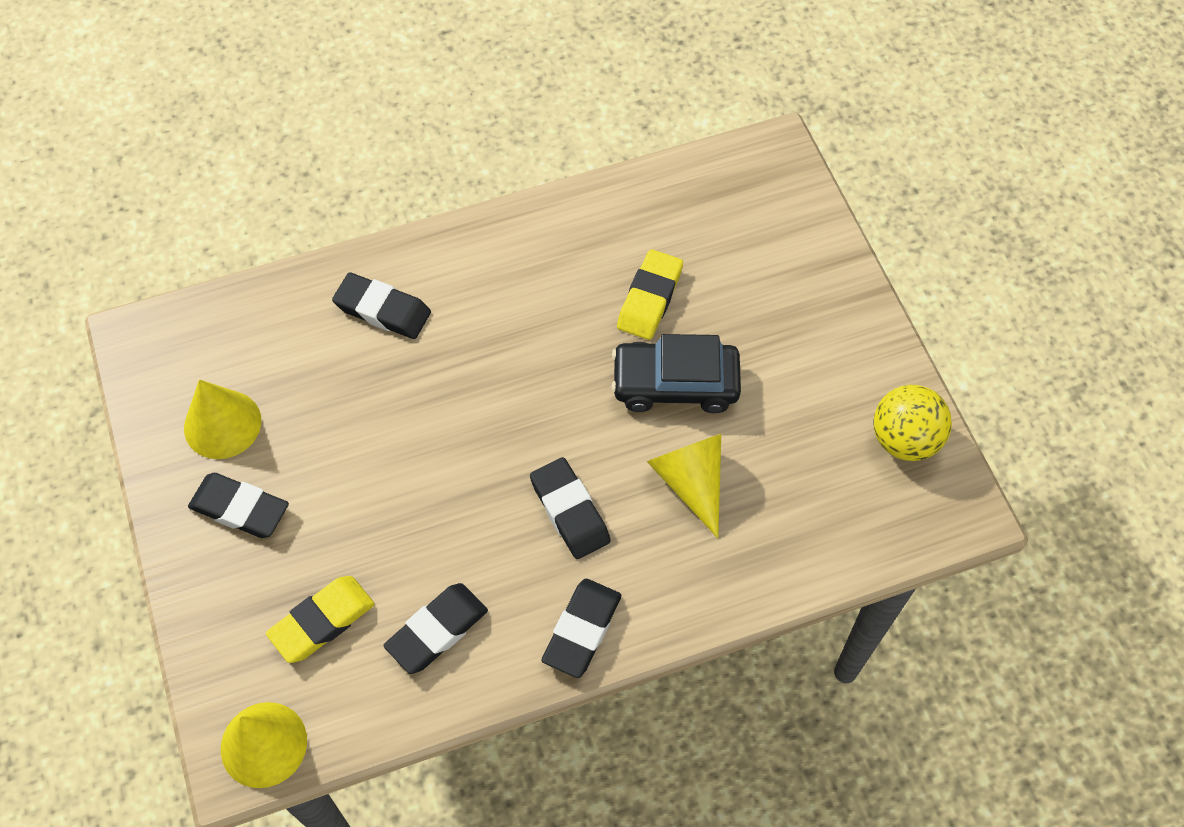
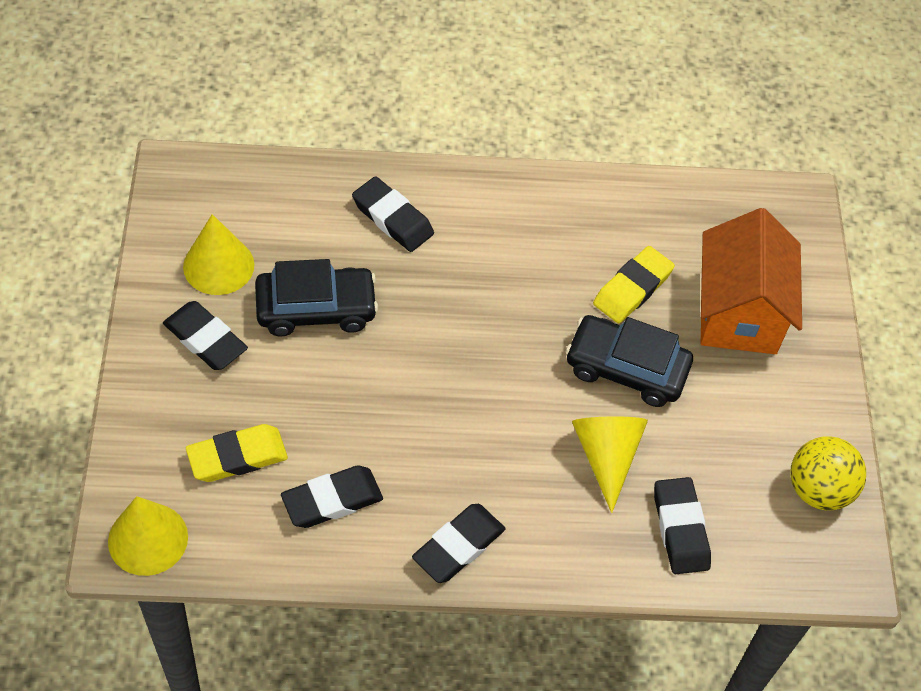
camera: 15 degrees right, 5 degrees down
(341, 434) = (316, 309): none -> black car
(570, 511) = (488, 443): black eraser -> black eraser (680, 529)
(761, 286) = (738, 312): none -> orange house

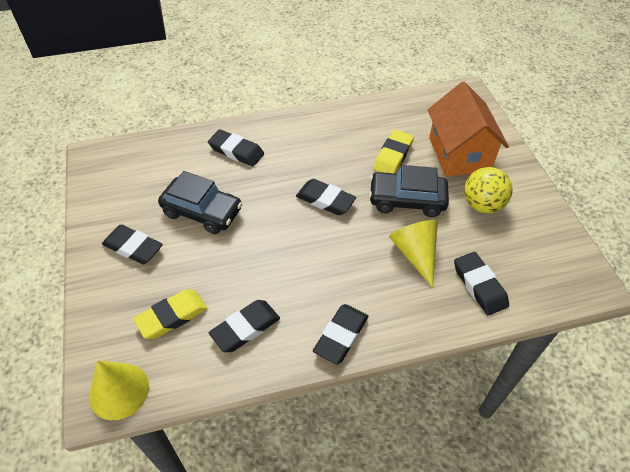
camera: 10 degrees left, 5 degrees down
(218, 265) = (132, 201): yellow cone -> none
(316, 309) = (202, 212): black car -> black car turned 45 degrees clockwise
(503, 337) = (325, 200): none -> black eraser
(818, 490) = (551, 240): yellow ball -> yellow ball (482, 205)

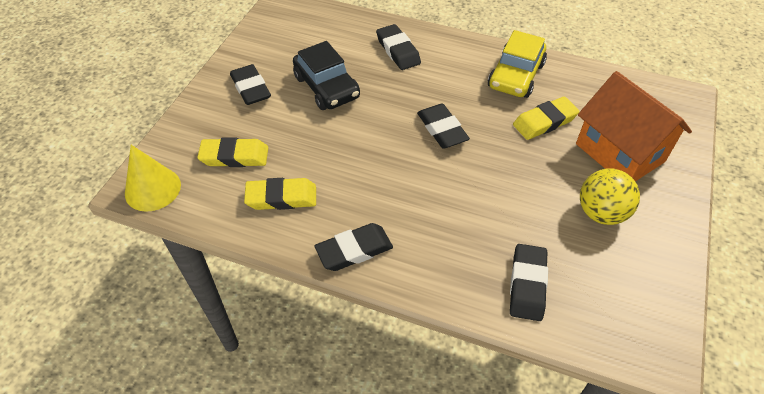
camera: 35 degrees right, 0 degrees up
(245, 328) = (281, 197): black eraser -> yellow eraser
(344, 129) = (515, 76): none -> yellow car
(407, 200) = (522, 168): black car -> none
(415, 254) = (487, 220): yellow cone -> none
(459, 154) = (619, 153): orange house -> orange house turned 60 degrees counterclockwise

